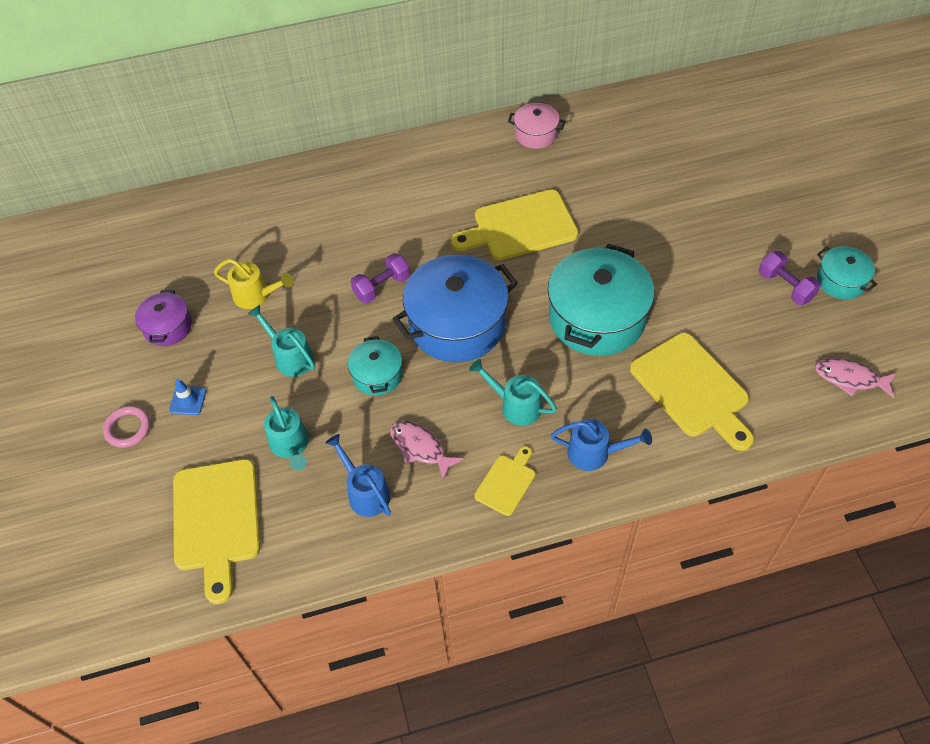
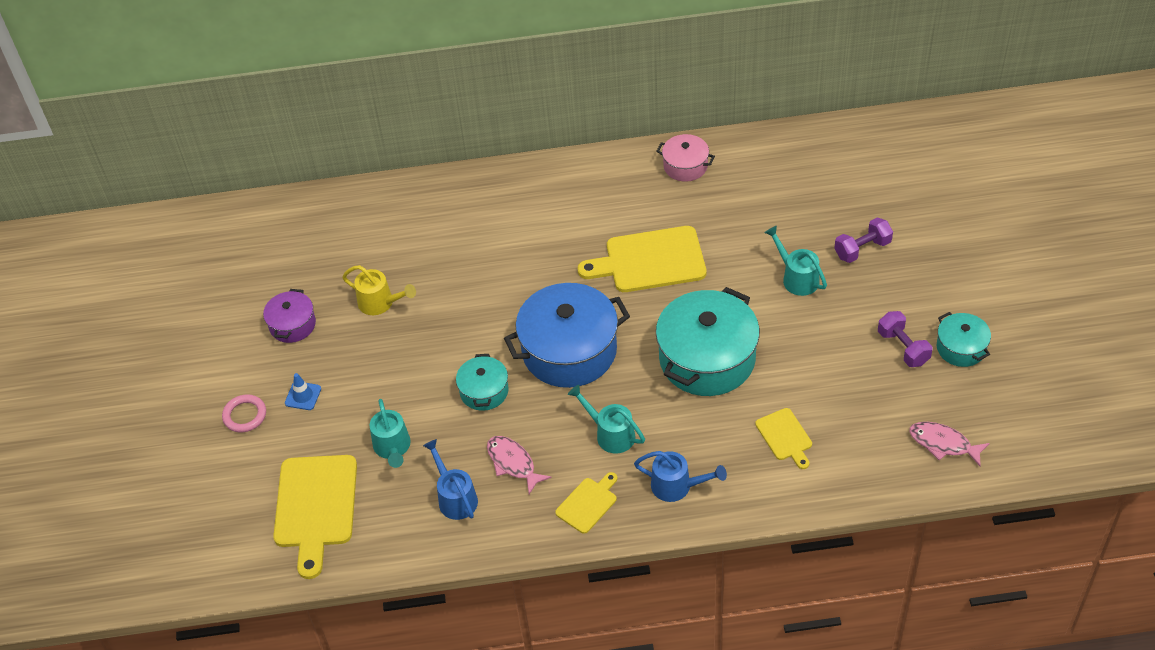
camera: 10 degrees right, 5 degrees down
(290, 356) = (404, 365): turquoise watering can -> turquoise watering can (796, 277)
(382, 287) = (502, 307): purple dumbbell -> purple dumbbell (862, 249)
(692, 388) = (785, 436): yellow cutting board -> yellow cutting board, size x0.52

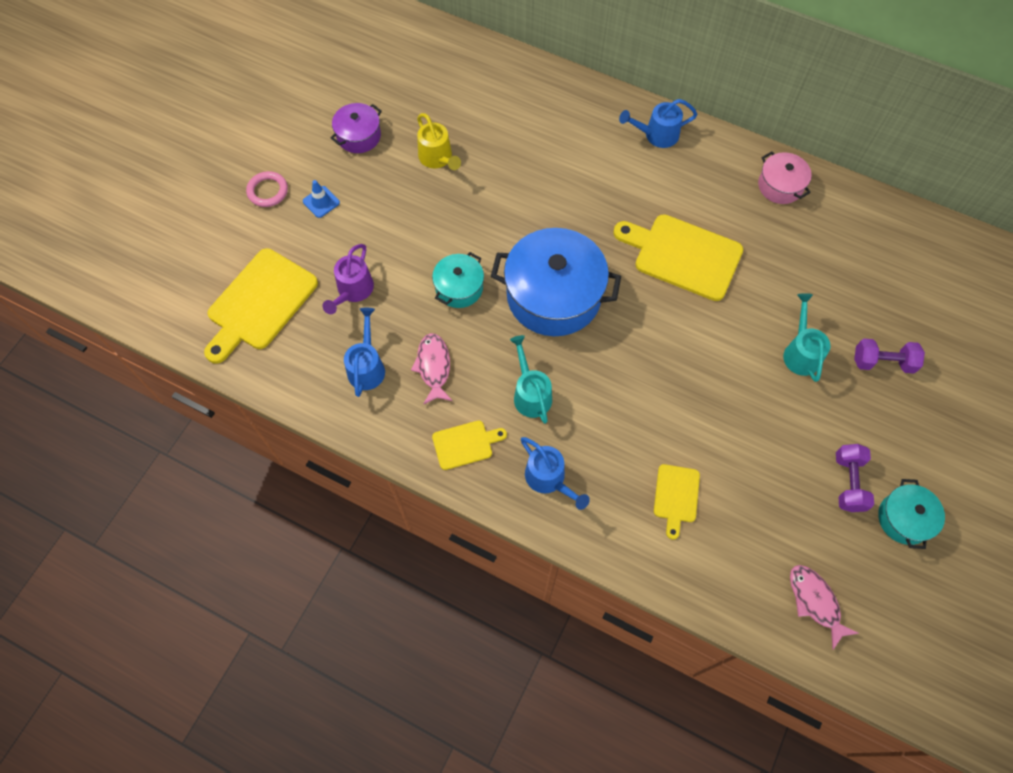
camera: 30 degrees right, 15 degrees up
(393, 448) = (353, 291): turquoise watering can -> purple watering can
(554, 182) = (656, 135): none -> blue watering can
(707, 359) = (663, 378): turquoise pot -> none

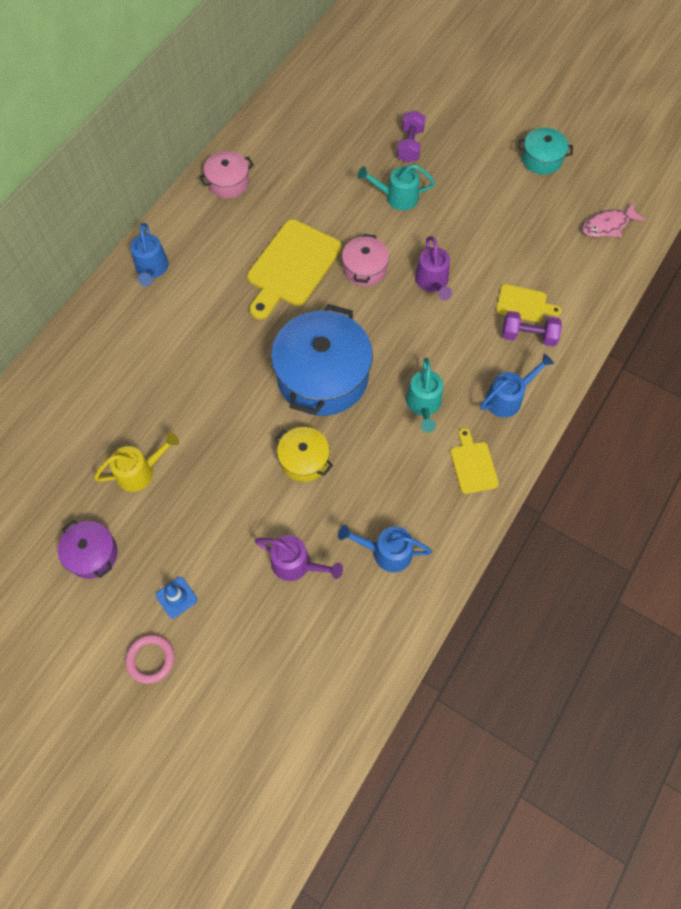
camera: 85 degrees left, 0 degrees up
(260, 303) = (300, 665): yellow cutting board -> none
(433, 367) = (391, 488): pink fish -> none
(459, 288) = (304, 460): turquoise pot -> yellow pot
(530, 393) = (423, 405): turquoise watering can -> turquoise watering can turned 75 degrees counterclockwise
(688, 396) = (433, 283): none -> purple watering can
(694, 325) = (365, 269): none -> pink pot
(848, 482) = (512, 187): purple dumbbell -> purple dumbbell (528, 336)

